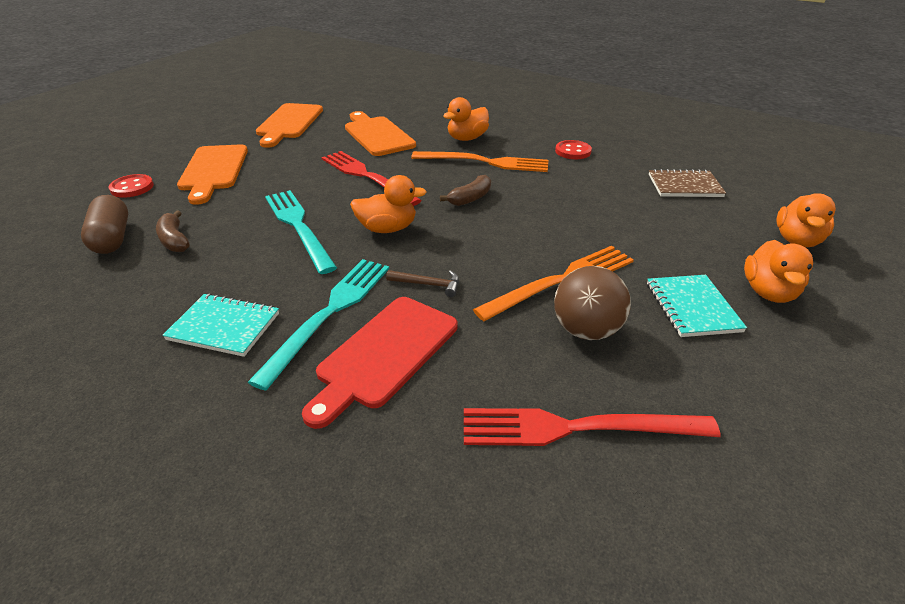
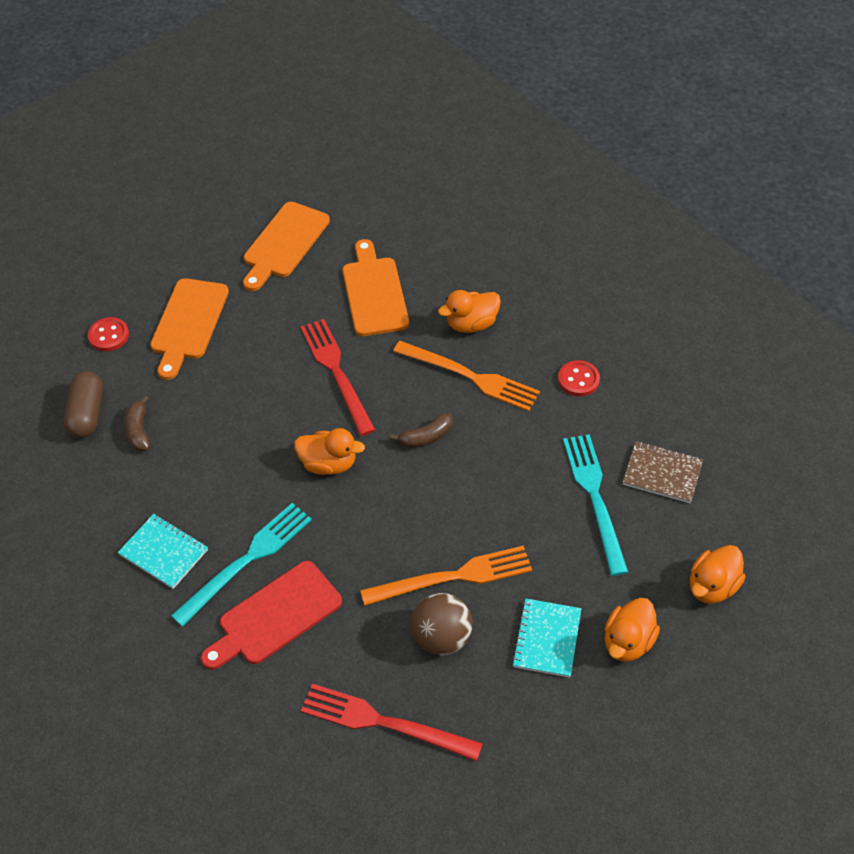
camera: 20 degrees right, 15 degrees up
(299, 227) = (249, 440): turquoise fork -> turquoise fork (595, 498)
(428, 284) = (337, 549): brown hammer -> none

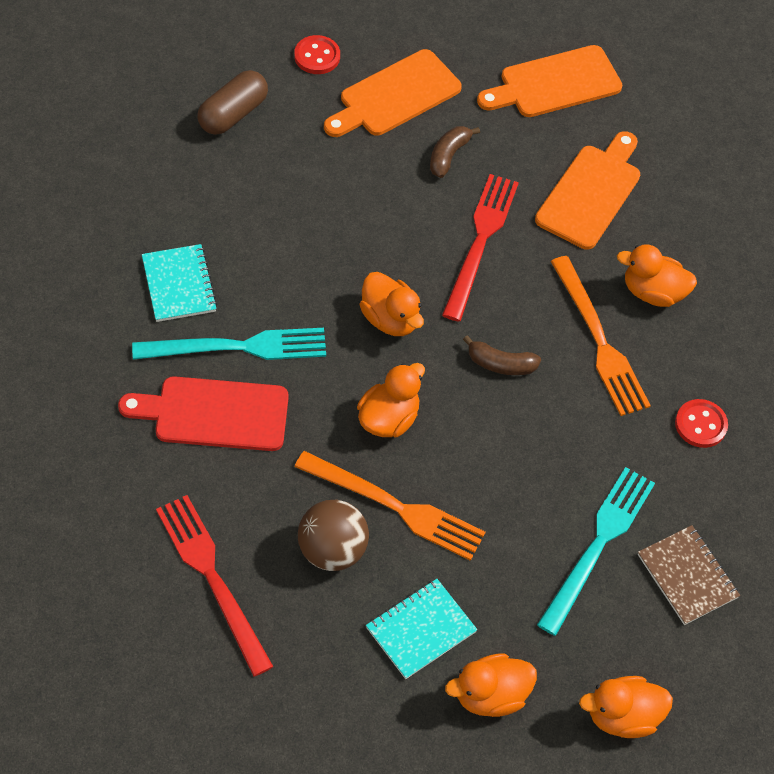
camera: 35 degrees right, 5 degrees up
(139, 431) = (260, 162): brown banana -> brown banana (448, 155)
(392, 526) = (388, 418): none -> orange duck

